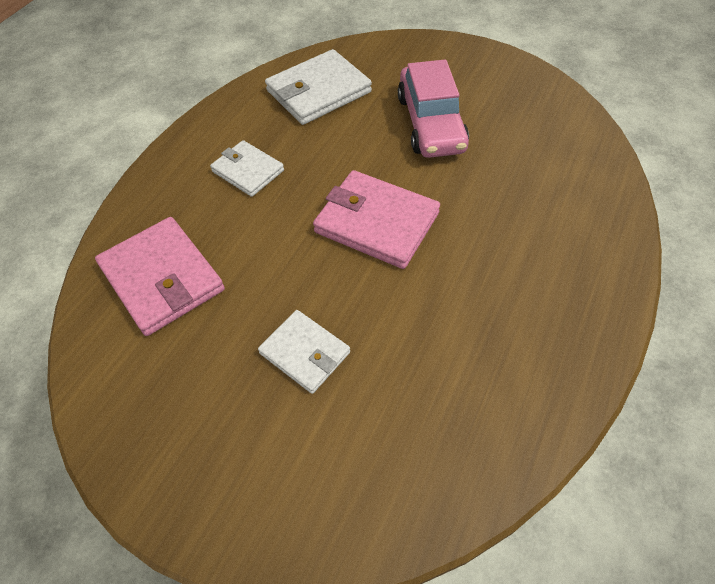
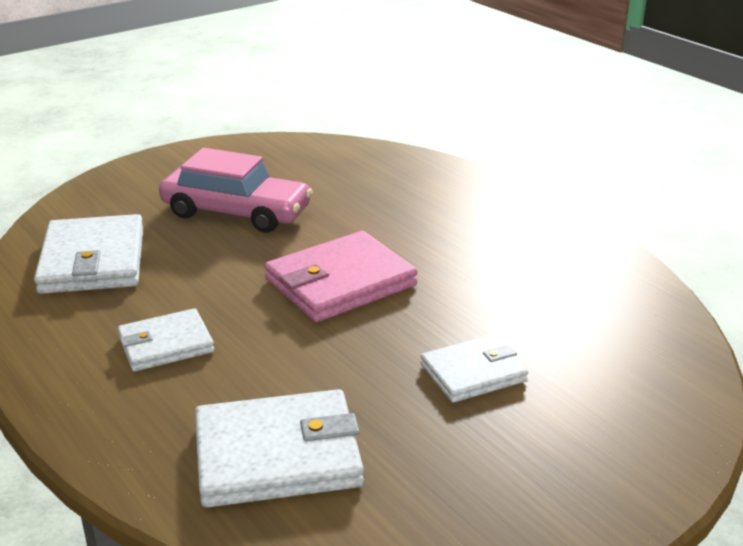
camera: 65 degrees left, 25 degrees down
(162, 278) = (277, 455): pink wallet -> white wallet

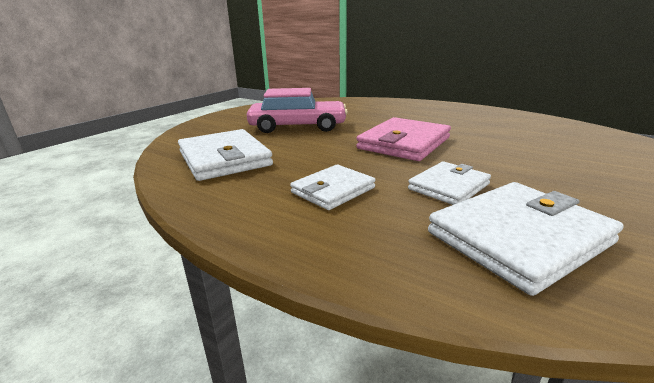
camera: 20 degrees left, 5 degrees down
(473, 373) = (551, 166): white wallet -> white wallet (449, 186)

